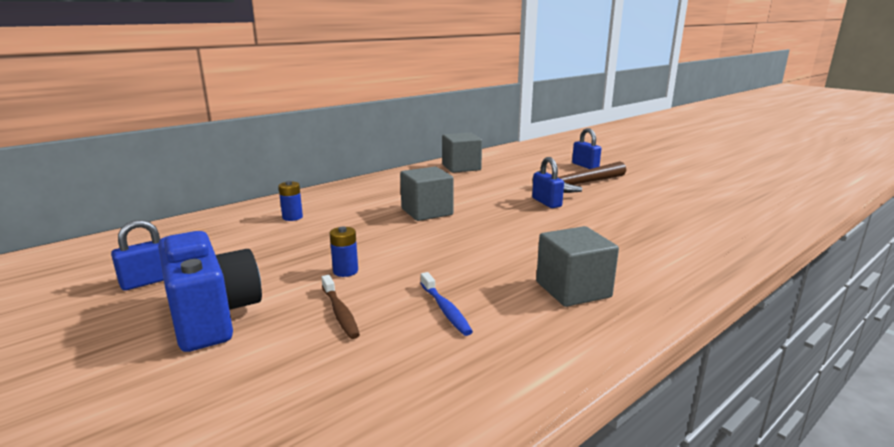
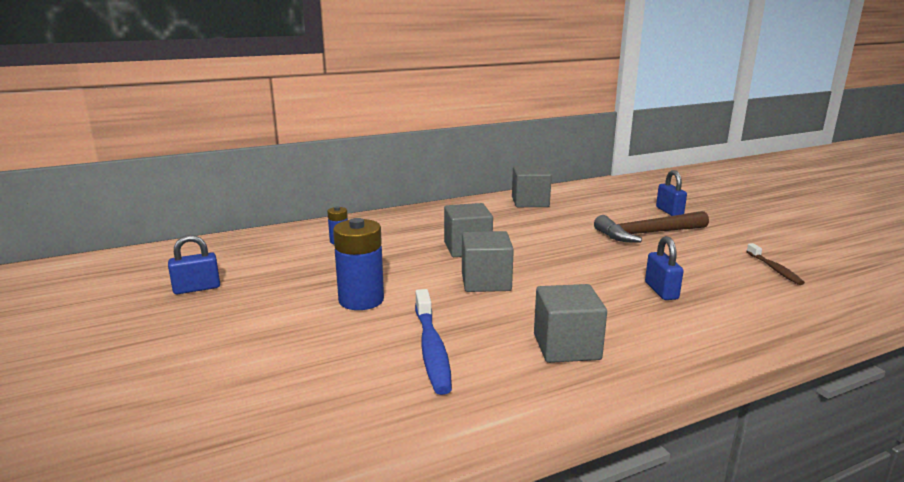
camera: 15 degrees right, 0 degrees up
(213, 317) = (234, 327): blue camera -> none
(340, 313) = (338, 338): brown toothbrush -> brown toothbrush (774, 269)
(345, 271) = (361, 300): blue battery -> blue battery, size x1.92
(445, 310) = (431, 349): blue toothbrush -> blue toothbrush, size x1.63
(462, 240) = (486, 282): none -> grey cube
(546, 202) = (597, 251): blue padlock -> blue padlock (661, 291)

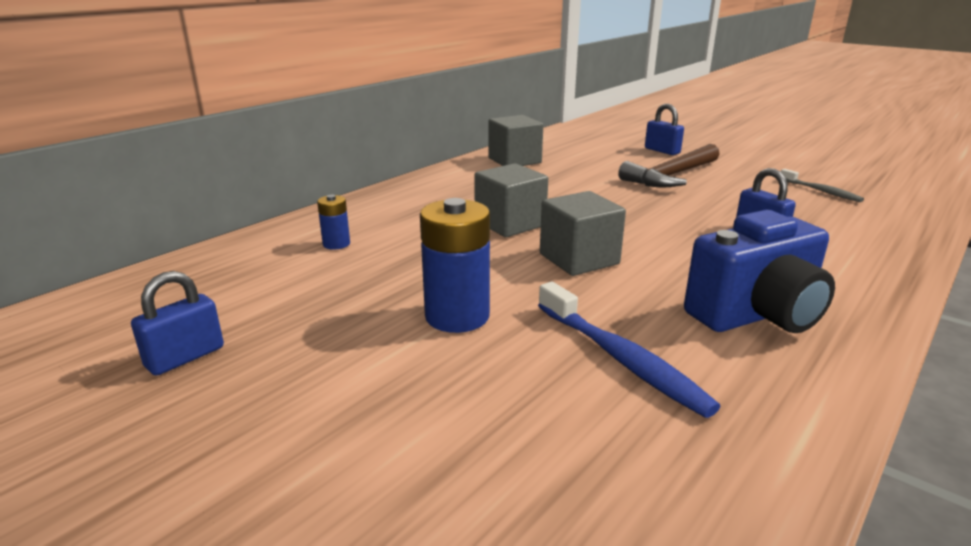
camera: 25 degrees left, 5 degrees up
(566, 347) = (756, 315): grey cube -> blue camera
(774, 269) = (821, 191): brown toothbrush -> grey toothbrush

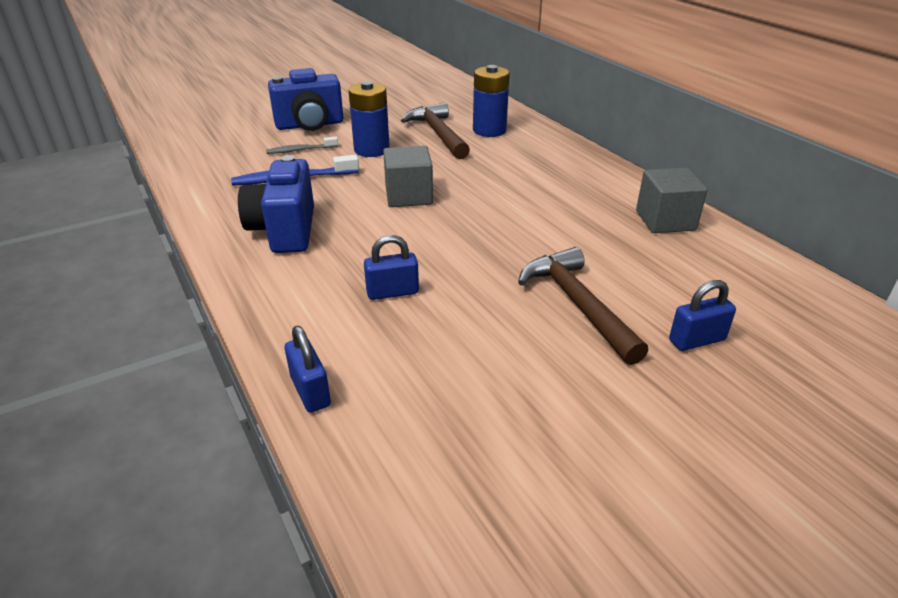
camera: 110 degrees right, 10 degrees up
(185, 357) = (390, 100): blue padlock -> blue padlock (310, 391)
(336, 244) = (489, 130): blue battery -> blue battery, size x1.92
(364, 276) = (438, 134): none -> brown hammer
(367, 425) = (310, 125): none -> blue camera
(510, 224) = (488, 185): grey cube -> none
(821, 191) = (469, 404): grey toothbrush -> grey toothbrush (300, 150)

